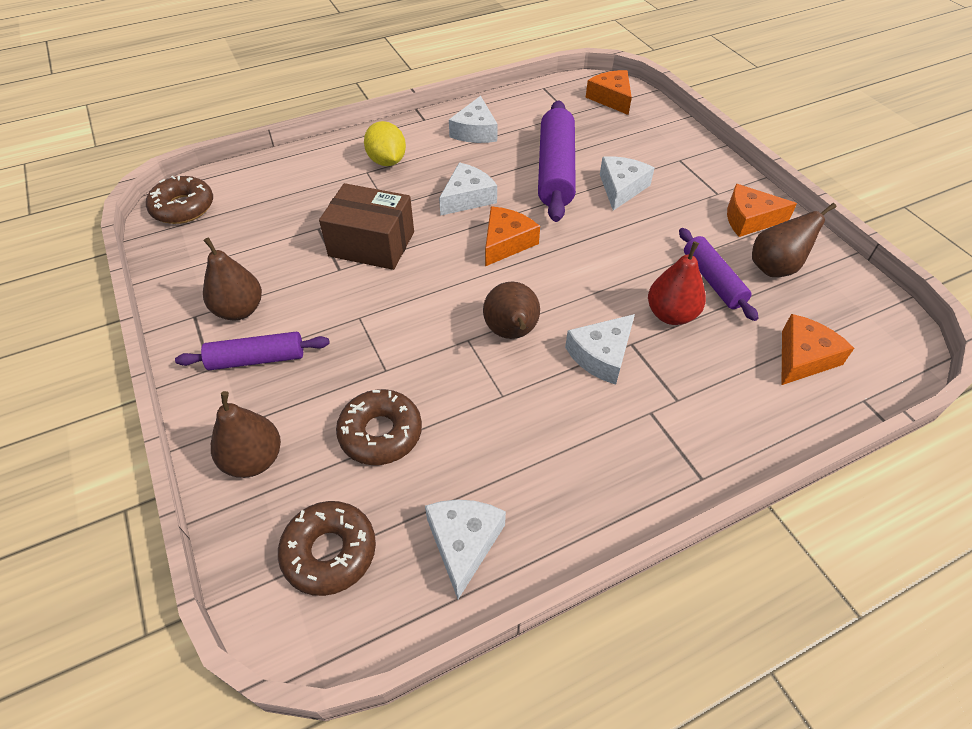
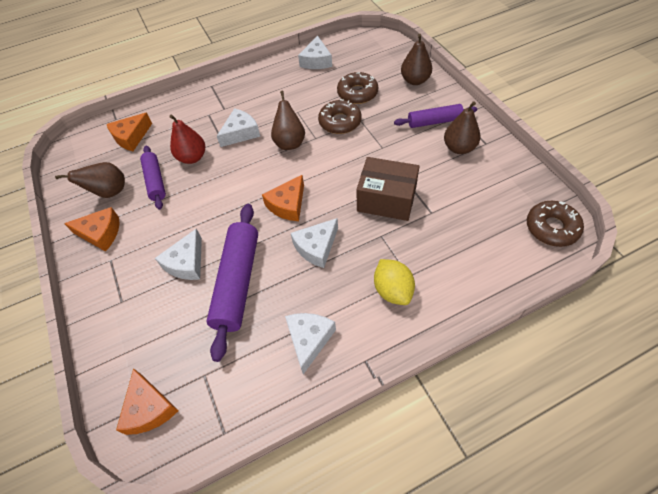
camera: 175 degrees left, 5 degrees up
(329, 552) = (370, 55): brown donut -> brown donut (340, 122)

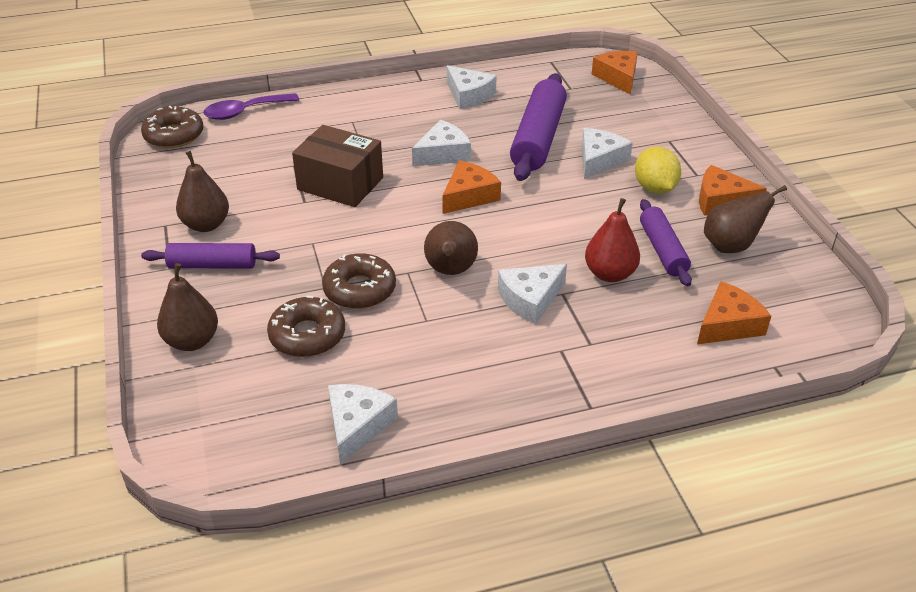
camera: 175 degrees left, 15 degrees down
(309, 340) = (469, 95): white cheese -> white cheese turned 60 degrees counterclockwise
(393, 290) = (374, 114): yellow lemon -> yellow lemon (654, 188)
(514, 271) = (244, 112): none -> purple spoon

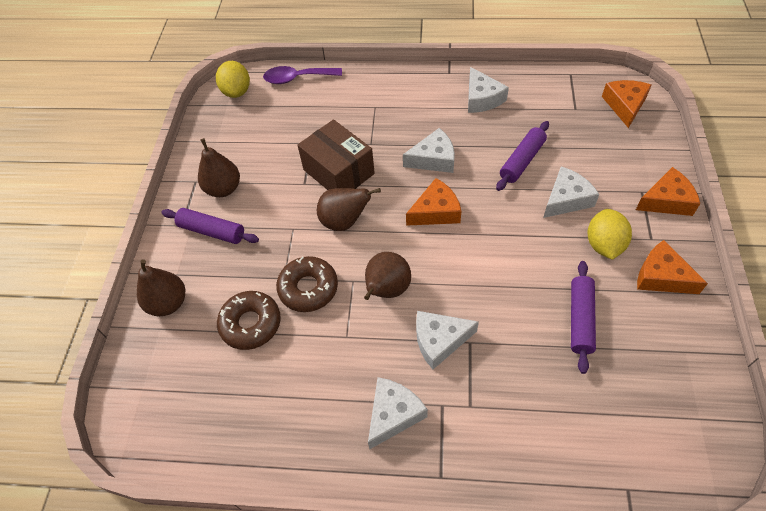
camera: 25 degrees right, 15 degrees up
(174, 135) = (237, 91): brown donut -> yellow lemon
(357, 426) = (250, 429): white cheese -> white cheese (393, 414)
(538, 138) = (522, 161): purple rolling pin -> purple rolling pin, size x0.60
(610, 274) = (520, 333): red pear -> none
(728, 324) = (604, 425): orange cheese -> orange cheese (666, 201)
(731, 246) = (647, 333): brown pear -> brown pear (344, 221)

